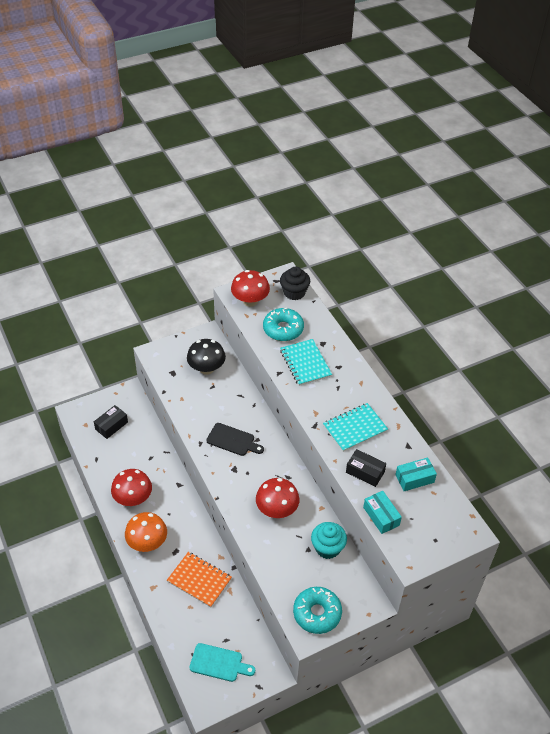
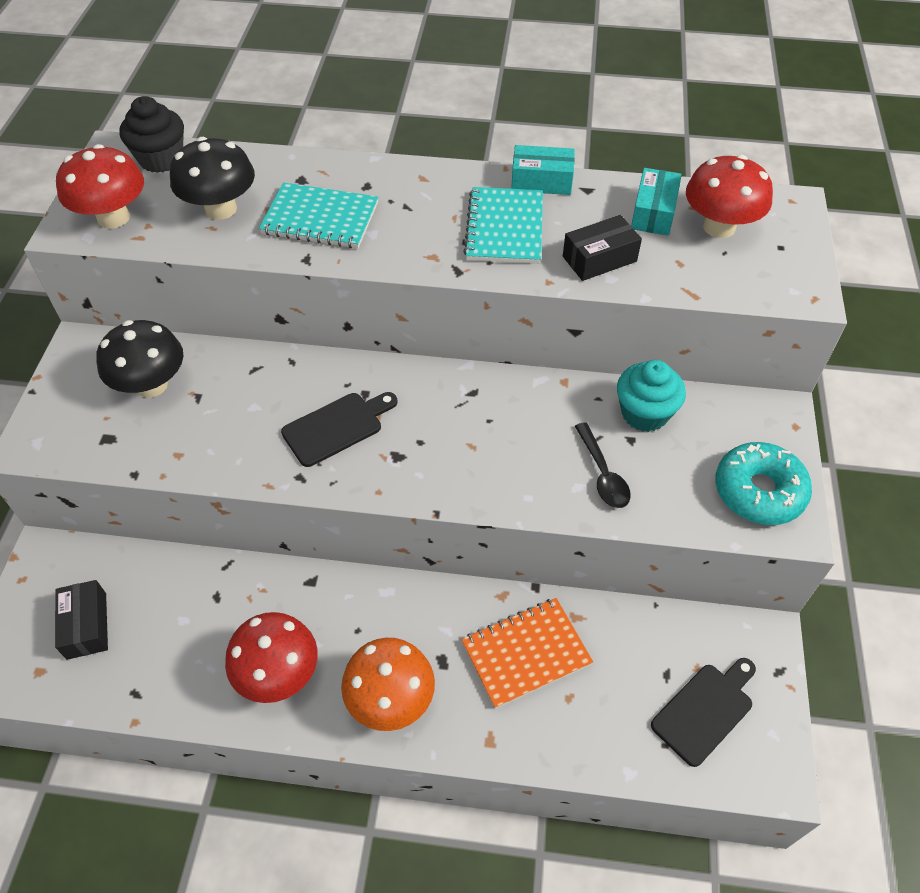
camera: 55 degrees left, 5 degrees up
(219, 663) = (705, 710): turquoise cutting board -> black cutting board
(277, 510) = (525, 440): red mushroom -> red mushroom (719, 227)
(280, 547) = (602, 474): none -> black spoon
(283, 329) = (221, 209): turquoise donut -> black mushroom
(381, 516) = (698, 283): turquoise box -> turquoise box (541, 181)

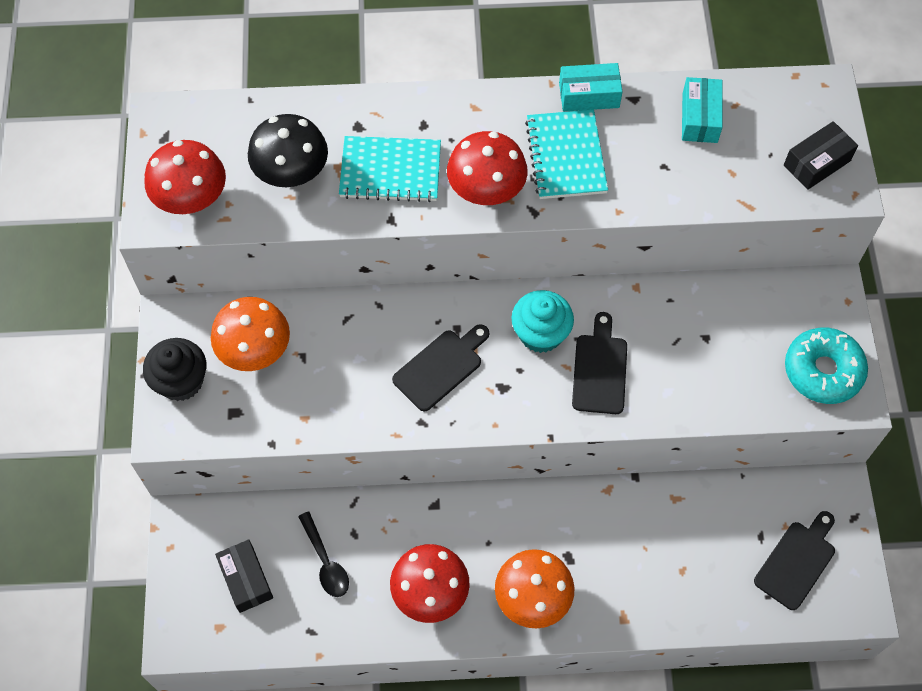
camera: 10 degrees left, 10 degrees up
(151, 385) = (255, 351): black mushroom -> orange mushroom
(161, 159) = (212, 121): black cupcake -> black cupcake (181, 381)
(507, 454) = (600, 369): none -> black cutting board
(526, 653) = (639, 538): orange notebook -> none
(599, 259) = (659, 179): black box -> black box (817, 163)
(602, 474) = (687, 376): black spoon -> black spoon (325, 561)
(644, 413) = (714, 309): turquoise cupcake -> turquoise cupcake (540, 334)
(719, 227) = (762, 126): red mushroom -> red mushroom (486, 191)

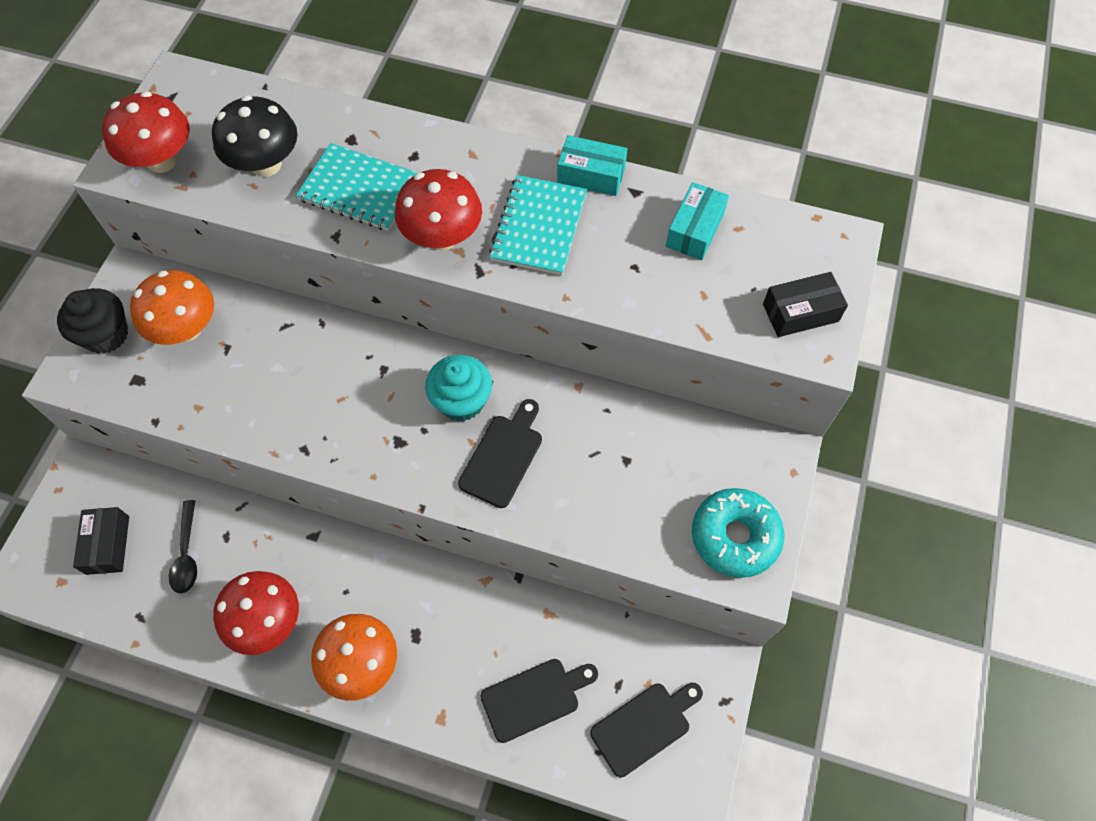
camera: 20 degrees right, 0 degrees up
(441, 367) = (349, 402): black cutting board -> black cutting board (535, 697)

